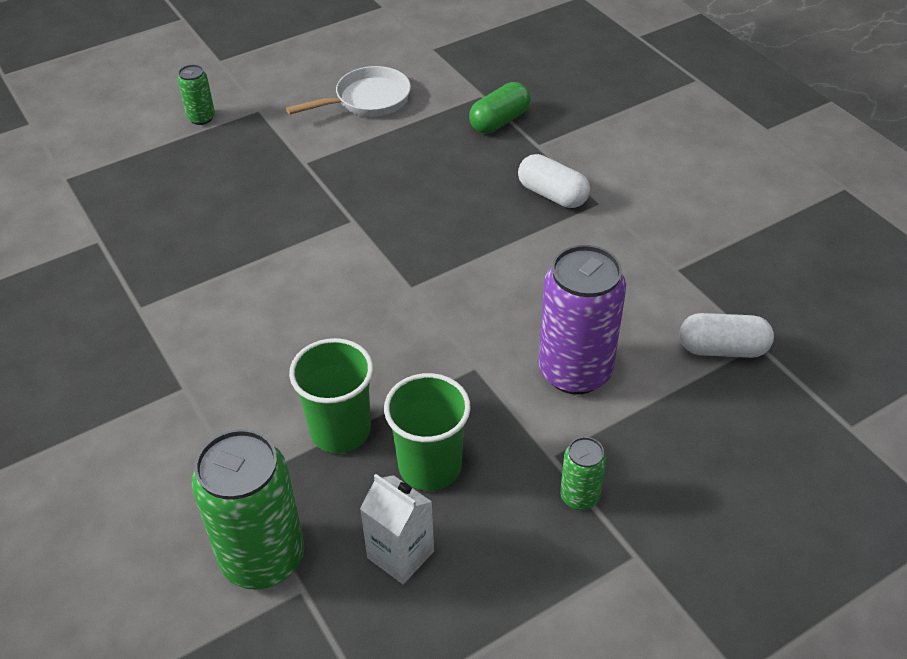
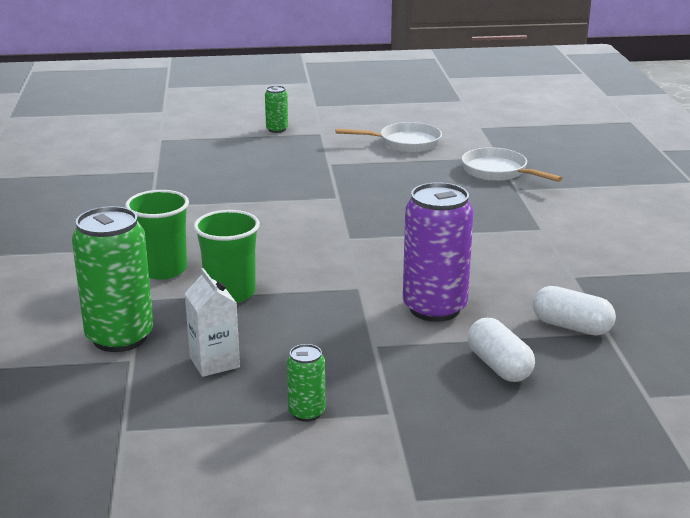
camera: 25 degrees right, 20 degrees down
(430, 466) = (277, 326): green cup -> green cup (163, 270)
(499, 121) = (498, 172): green capsule -> white pan
(552, 195) = (505, 216): white capsule -> white capsule (499, 366)
(579, 496) = (376, 371): green can -> green can (306, 413)

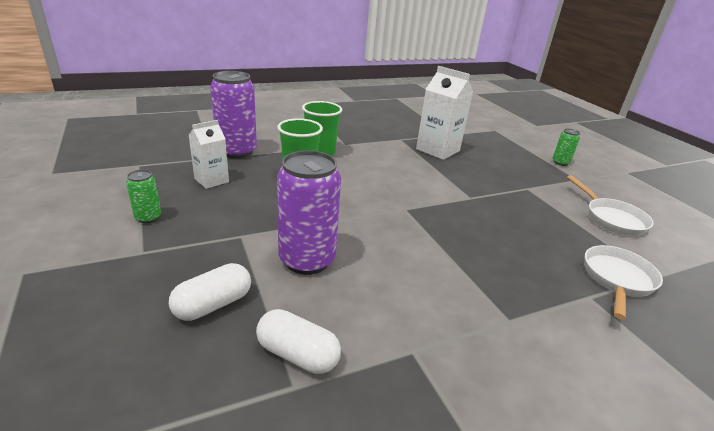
camera: 70 degrees right, 5 degrees up
(120, 337) = (237, 151): green can -> purple can
(203, 188) = (438, 150): none -> white carton
(571, 327) = (298, 354): white capsule -> white capsule turned 75 degrees counterclockwise

